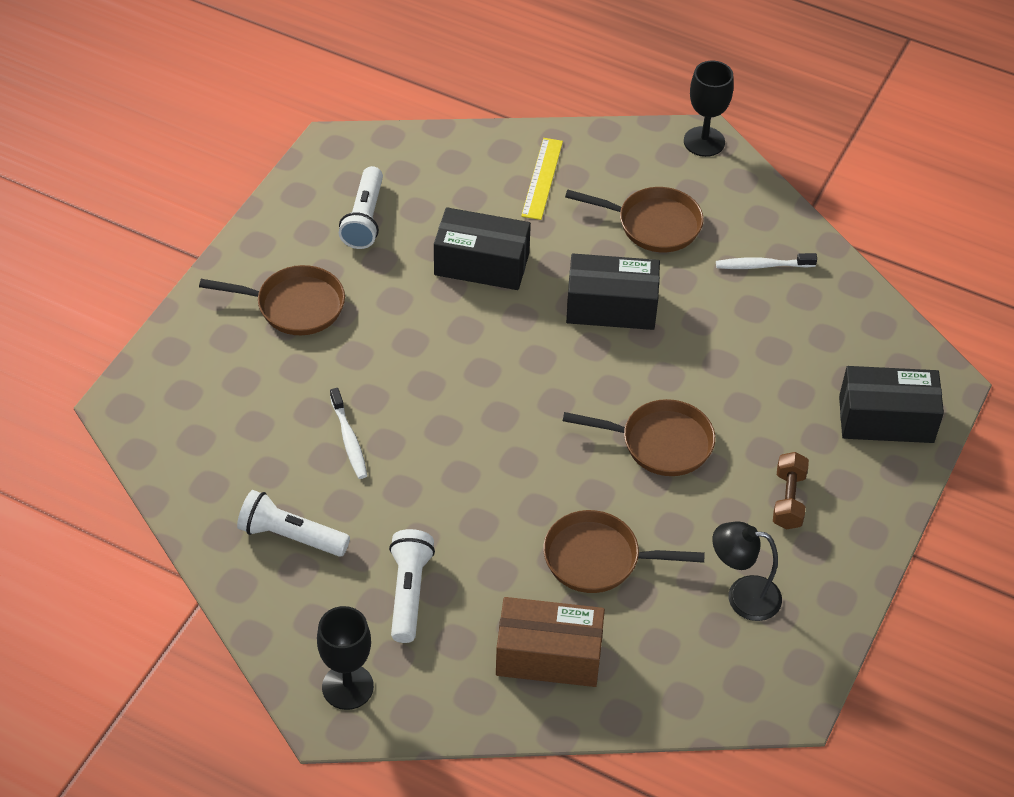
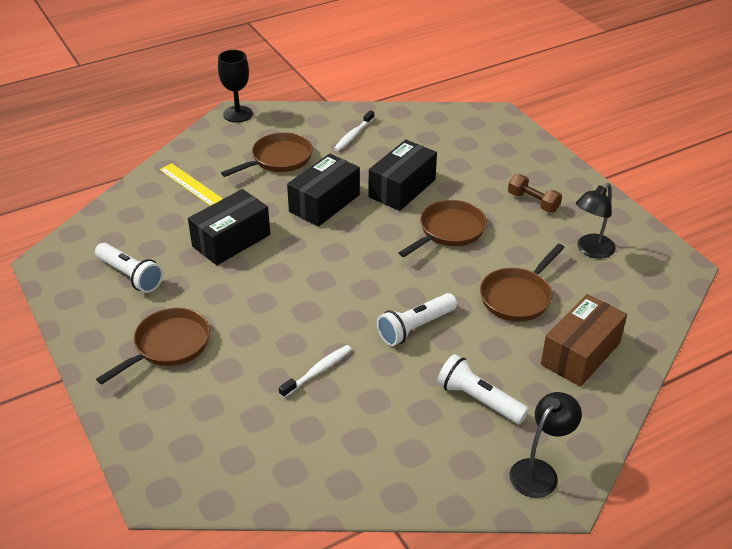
camera: 55 degrees left, 10 degrees down
(291, 536) = (378, 443): white flashlight -> white flashlight (415, 327)
(347, 687) = (539, 471): black goblet -> black lamp
(349, 440) = (318, 371): white toothbrush -> white toothbrush turned 60 degrees counterclockwise
(886, 419) = (504, 144): black box -> black box (402, 188)

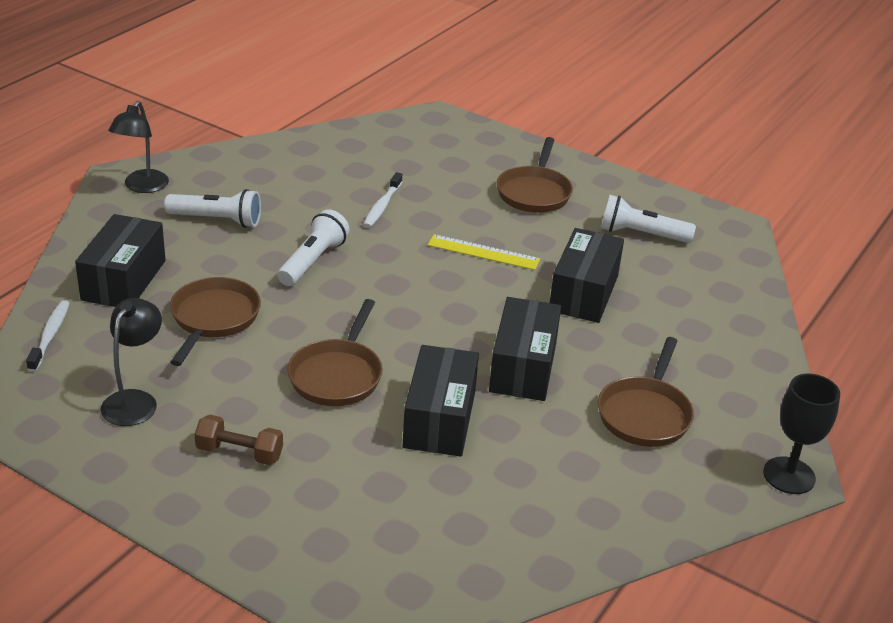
camera: 150 degrees right, 5 degrees down
(191, 184) = (708, 344): yellow ruler -> yellow ruler (483, 252)
(353, 135) = (582, 491): white toothbrush -> white toothbrush (50, 335)
(580, 354) = (124, 280): brown box -> black box

